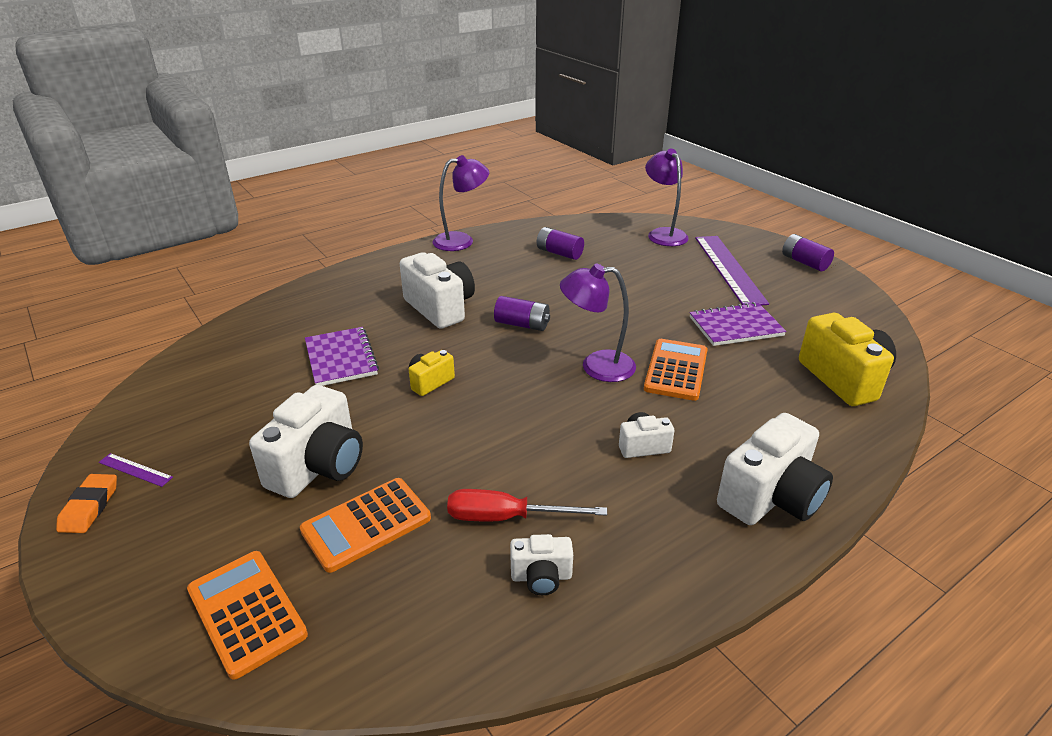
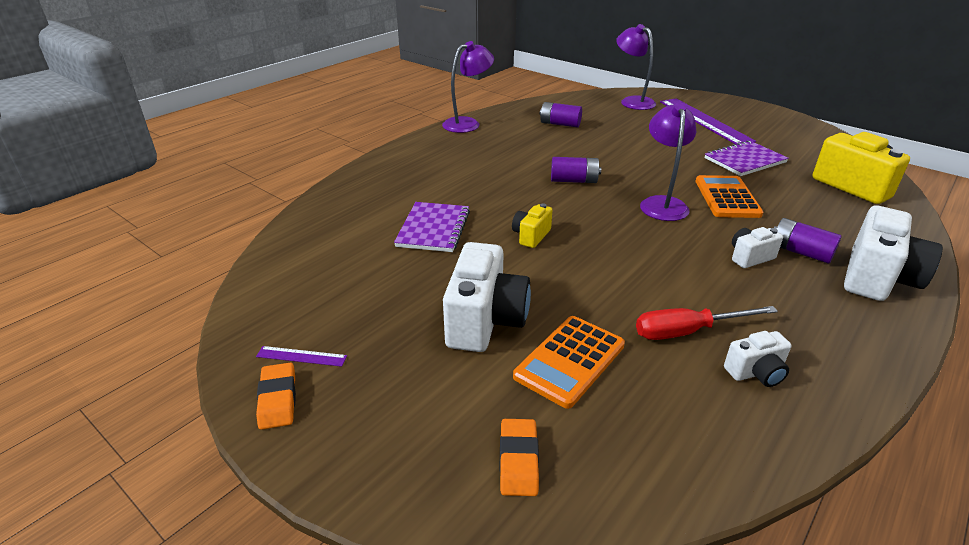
camera: 15 degrees left, 0 degrees up
(247, 612) = (518, 460): orange calculator -> orange eraser
(341, 358) = (433, 229): purple notebook -> purple notebook turned 45 degrees clockwise
(440, 308) = (492, 177): white camera -> none
(596, 366) = (662, 203): purple lamp -> purple lamp turned 105 degrees clockwise
(804, 262) = (756, 110): purple battery -> purple battery (800, 252)

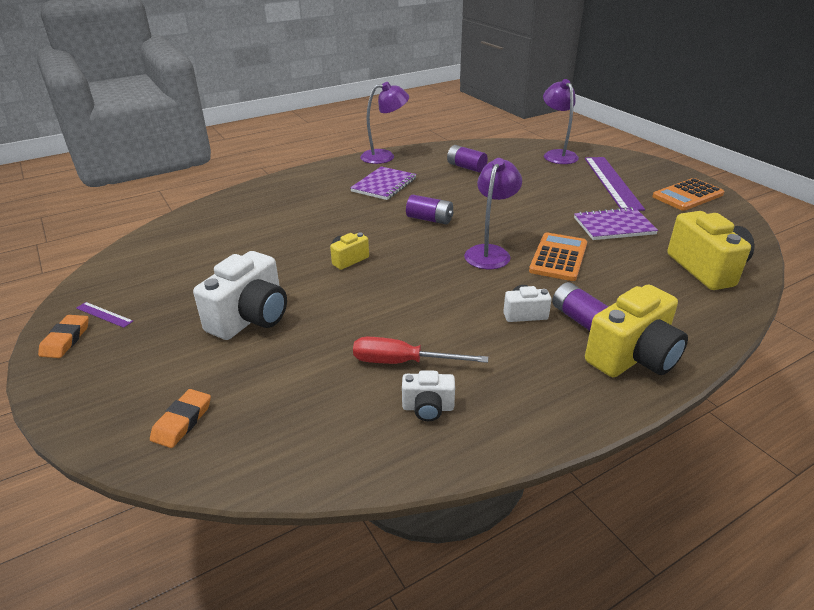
camera: 20 degrees right, 0 degrees up
(433, 229) = (277, 240): purple notebook -> purple notebook (384, 185)
(569, 361) = (285, 362): orange calculator -> orange calculator (687, 195)
(877, 278) = (633, 357): white camera -> yellow camera

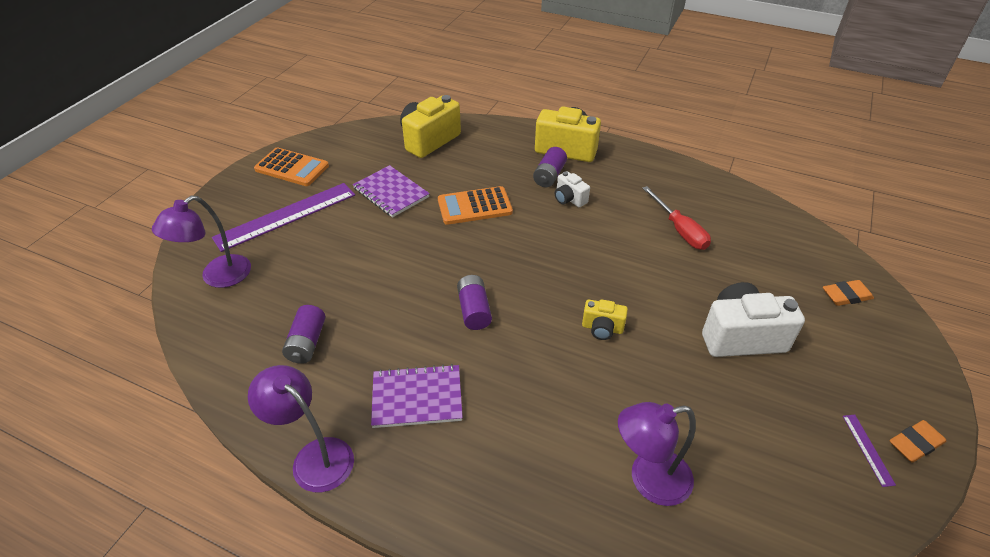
camera: 125 degrees left, 10 degrees up
(428, 408) = (700, 203): white camera -> none
(490, 252) = (501, 245): purple lamp -> purple lamp (648, 480)

